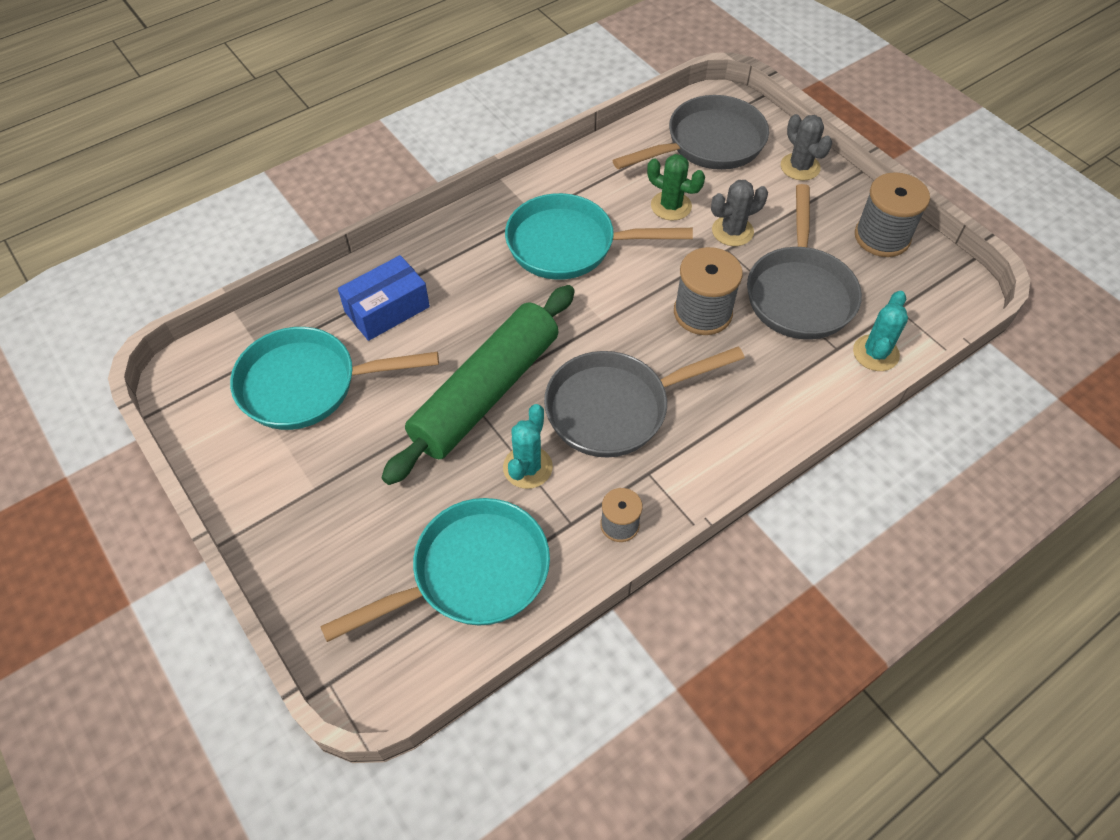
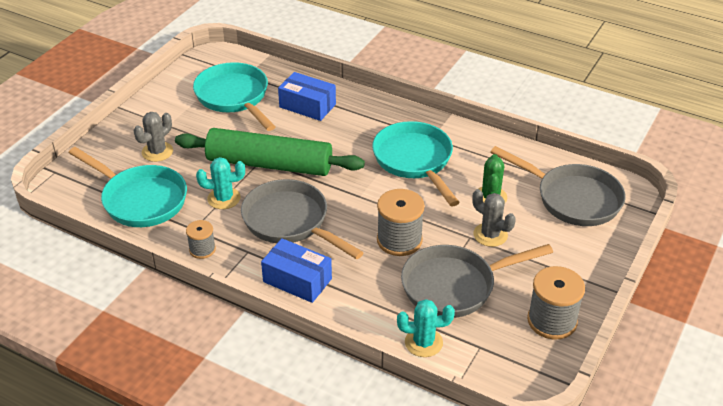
camera: 65 degrees right, 15 degrees down
(726, 437) = (297, 280): none -> blue box
(800, 167) = (592, 254): grey cactus -> grey cactus (157, 152)

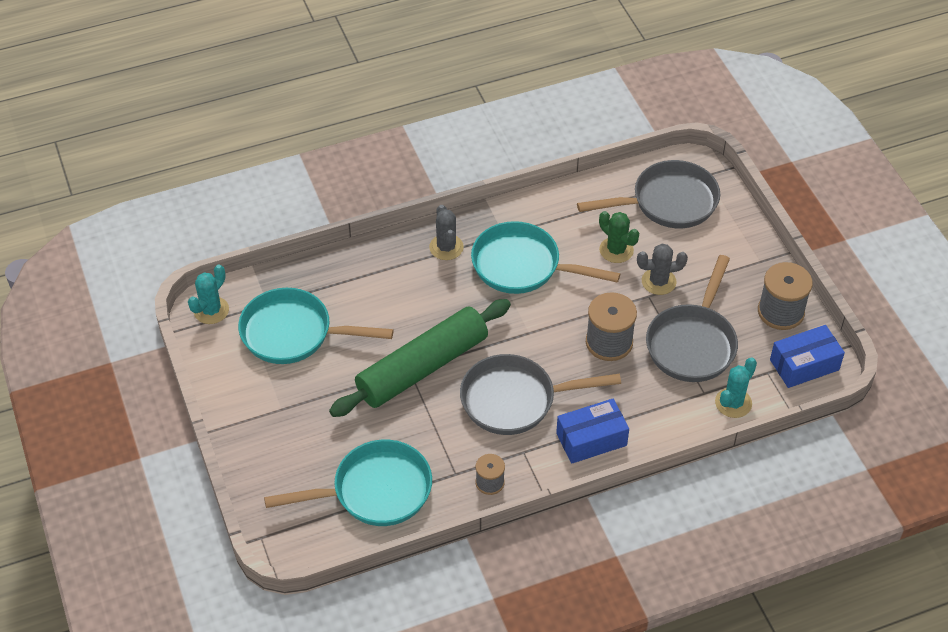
camera: 50 degrees left, 10 degrees up
(157, 152) = (315, 440): grey cactus -> grey cactus (446, 247)
(224, 198) = (436, 428): turquoise cactus -> turquoise cactus (211, 310)
(307, 106) = (366, 288): blue box -> blue box (804, 365)

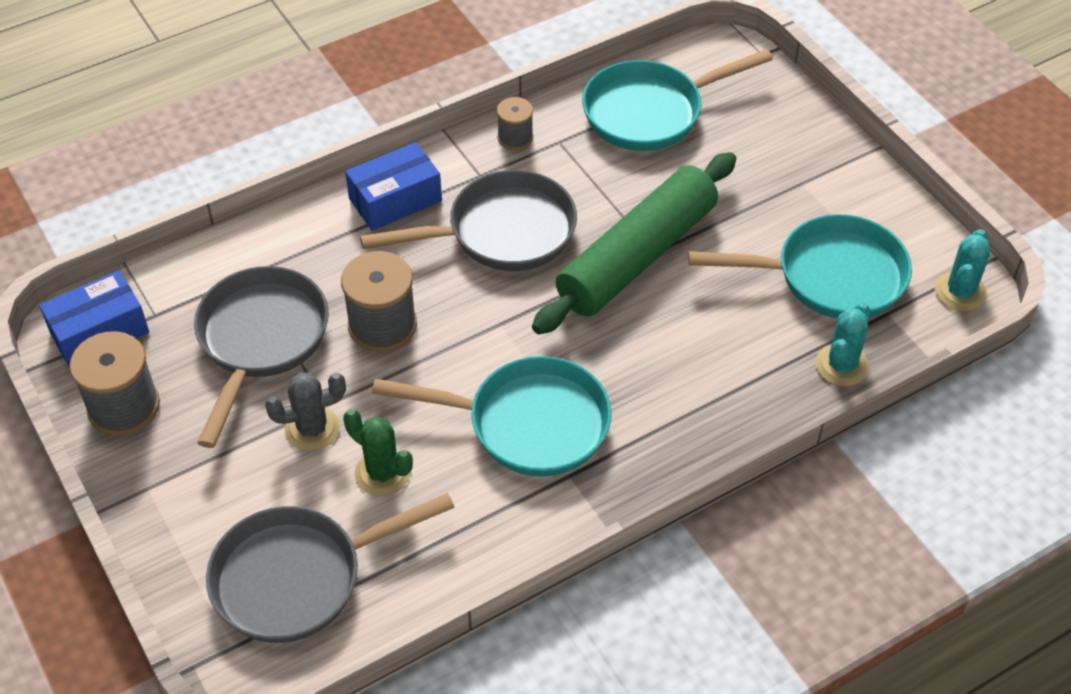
camera: 170 degrees right, 0 degrees up
(446, 247) = (655, 438): grey cactus -> none
(733, 403) = (206, 268): turquoise cactus -> turquoise cactus (841, 365)

